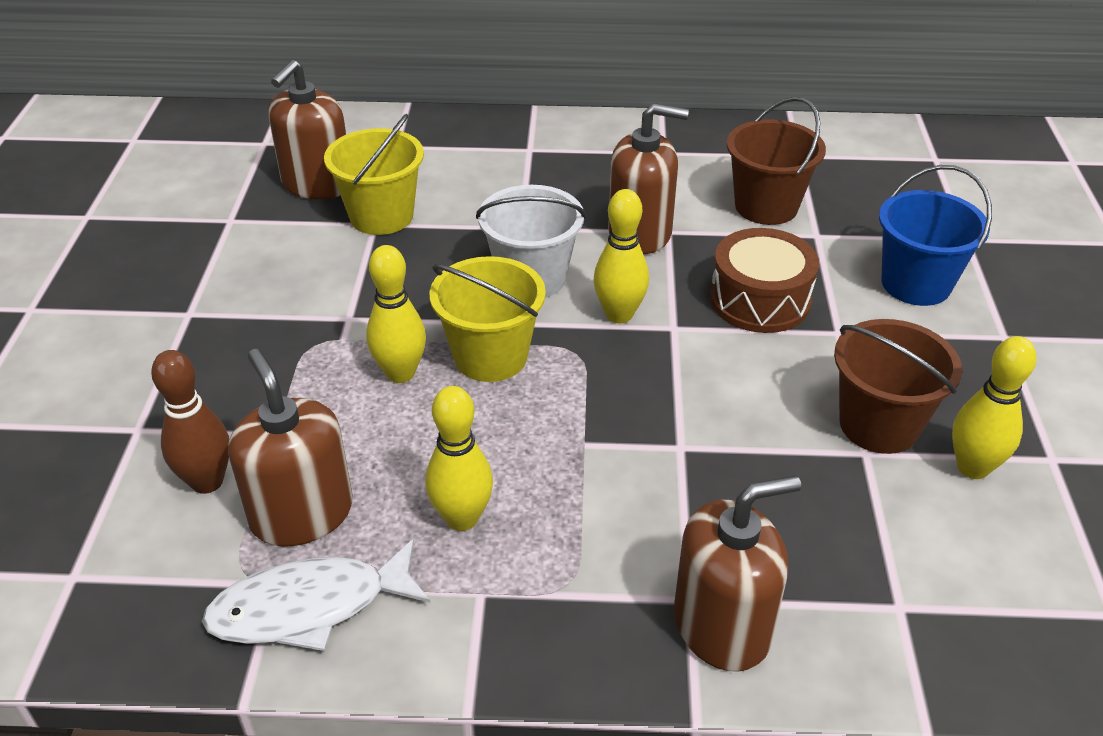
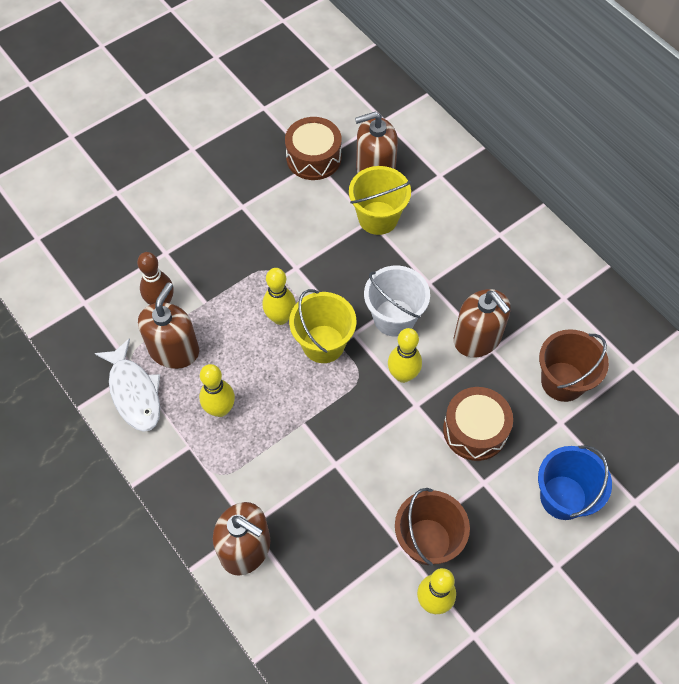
camera: 50 degrees right, 20 degrees up
(222, 217) = (313, 157): none -> brown drum
(309, 607) = (134, 392): white fish -> white fish turned 150 degrees counterclockwise

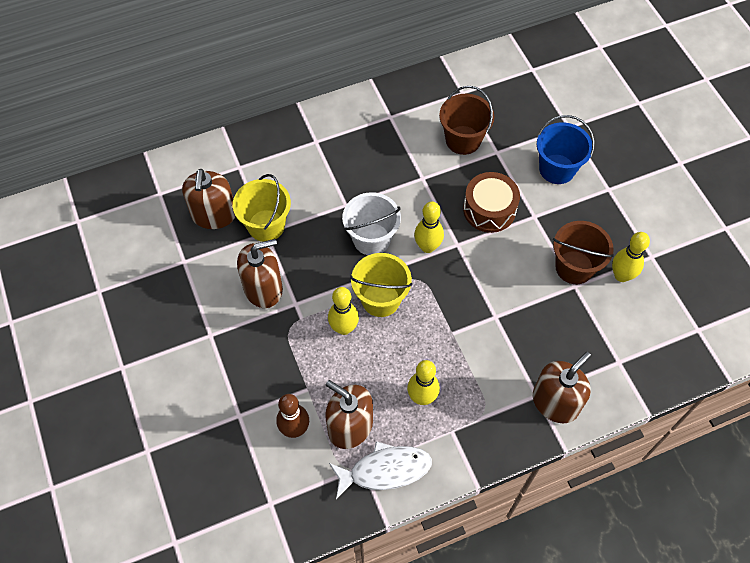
camera: 75 degrees left, 0 degrees up
(313, 157) = (178, 261): brown drum -> none
(477, 338) = (409, 185): brown soap dispenser -> brown soap dispenser (263, 288)

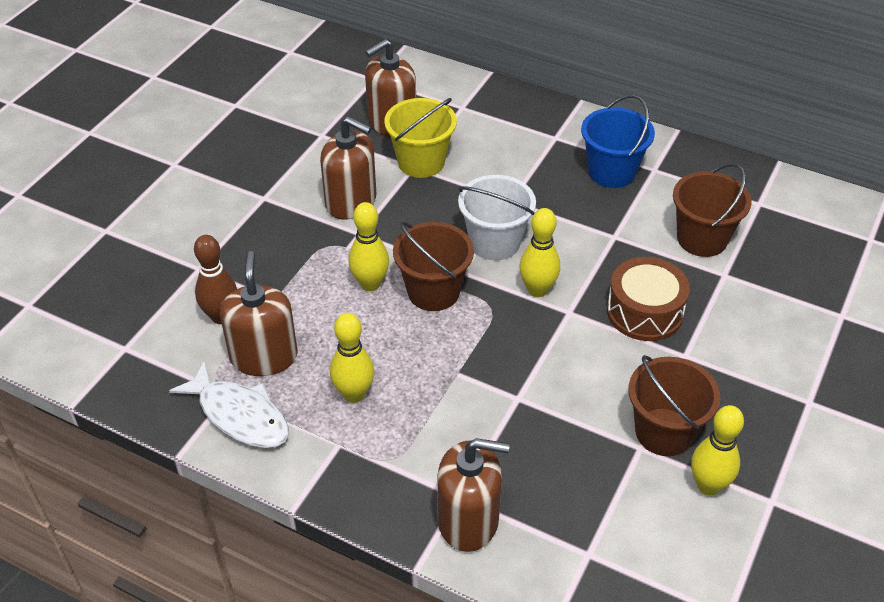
camera: 50 degrees right, 15 degrees down
(381, 299) = (433, 292): yellow bucket -> brown bucket
(557, 169) = (772, 338): blue bucket -> blue bucket (611, 172)

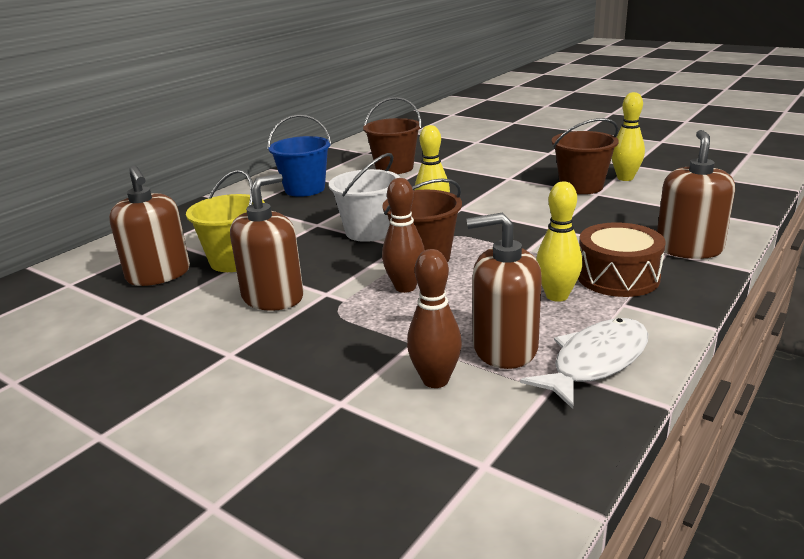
camera: 80 degrees left, 20 degrees down
(370, 284) = (405, 287): yellow bowling pin -> brown bowling pin
(644, 312) = (464, 186): brown drum -> brown drum (617, 277)

